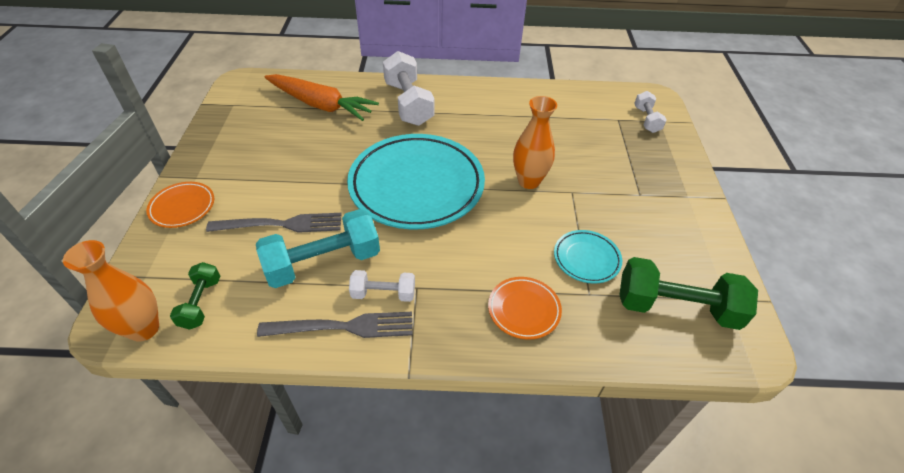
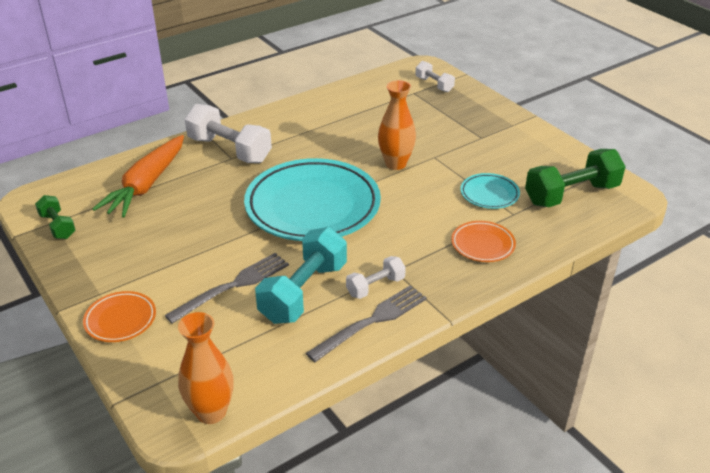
camera: 35 degrees left, 10 degrees down
(201, 303) = (237, 370): green dumbbell -> green dumbbell (58, 226)
(321, 105) = (146, 185): orange carrot -> orange carrot turned 120 degrees clockwise

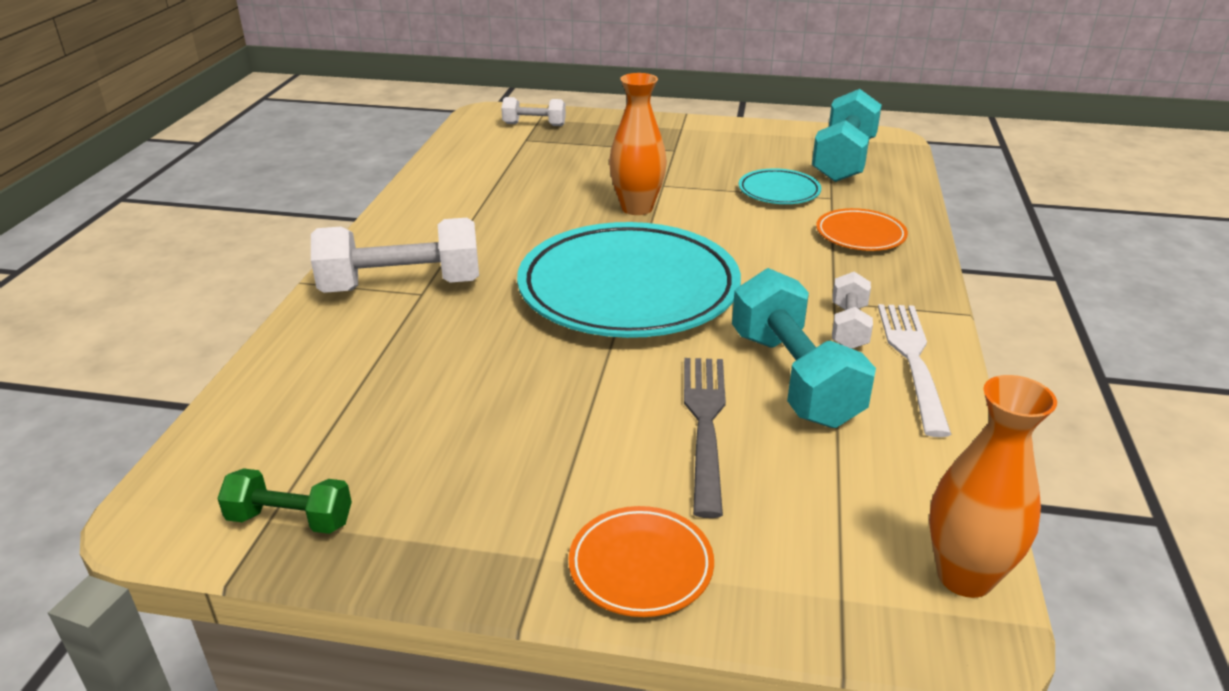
camera: 45 degrees left, 5 degrees down
(146, 185) = (349, 384): orange carrot -> none
(372, 321) = (911, 359): grey fork -> white fork
(571, 194) = (843, 160): green dumbbell -> turquoise dumbbell

